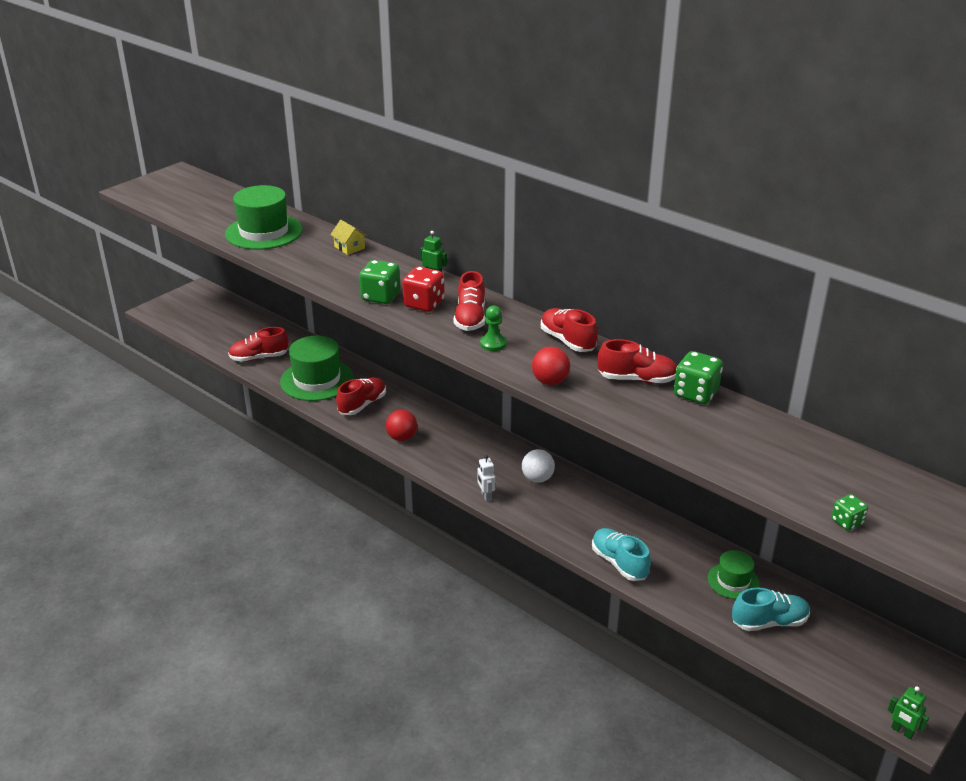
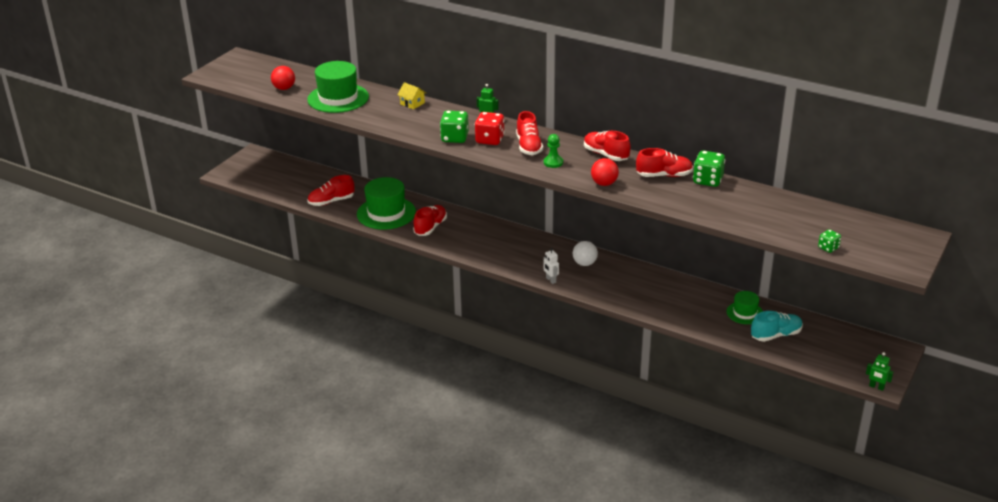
camera: 10 degrees left, 0 degrees up
(402, 438) = (471, 247): red ball -> red ball (284, 88)
(619, 563) = (662, 312): turquoise shoe -> none

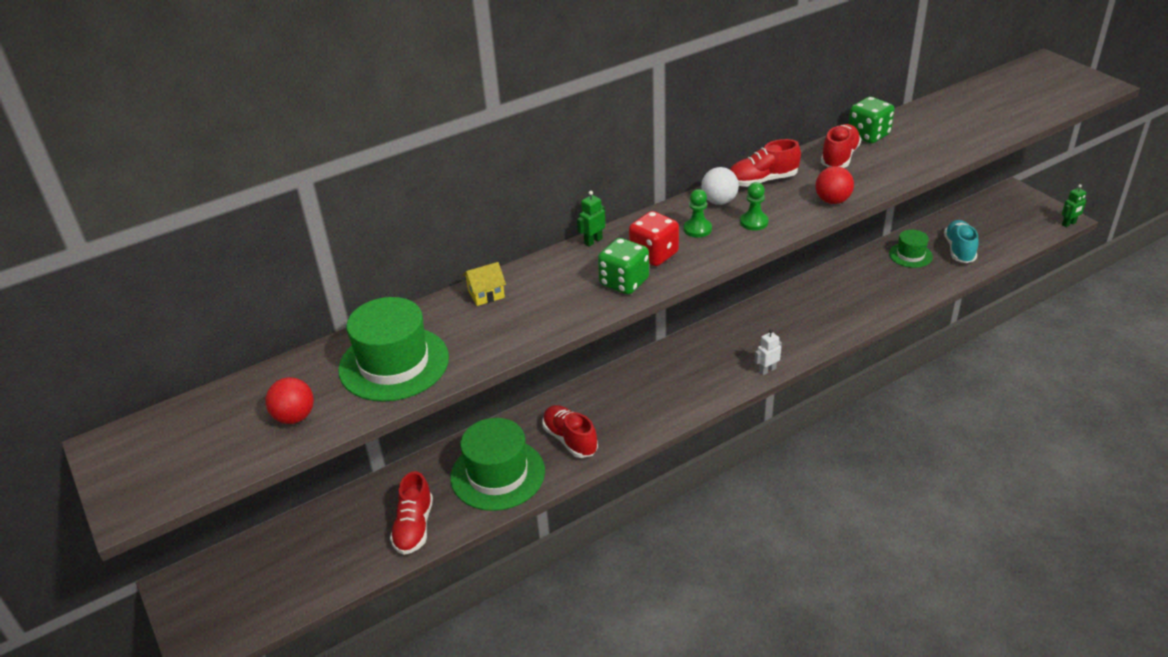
camera: 60 degrees left, 5 degrees up
(528, 146) = (697, 229): red shoe -> green pawn
(551, 280) = (767, 370): white robot -> white robot turned 150 degrees clockwise
(584, 263) = (749, 332): white ball -> white ball (719, 201)
(828, 248) = (1047, 111): green dice -> none

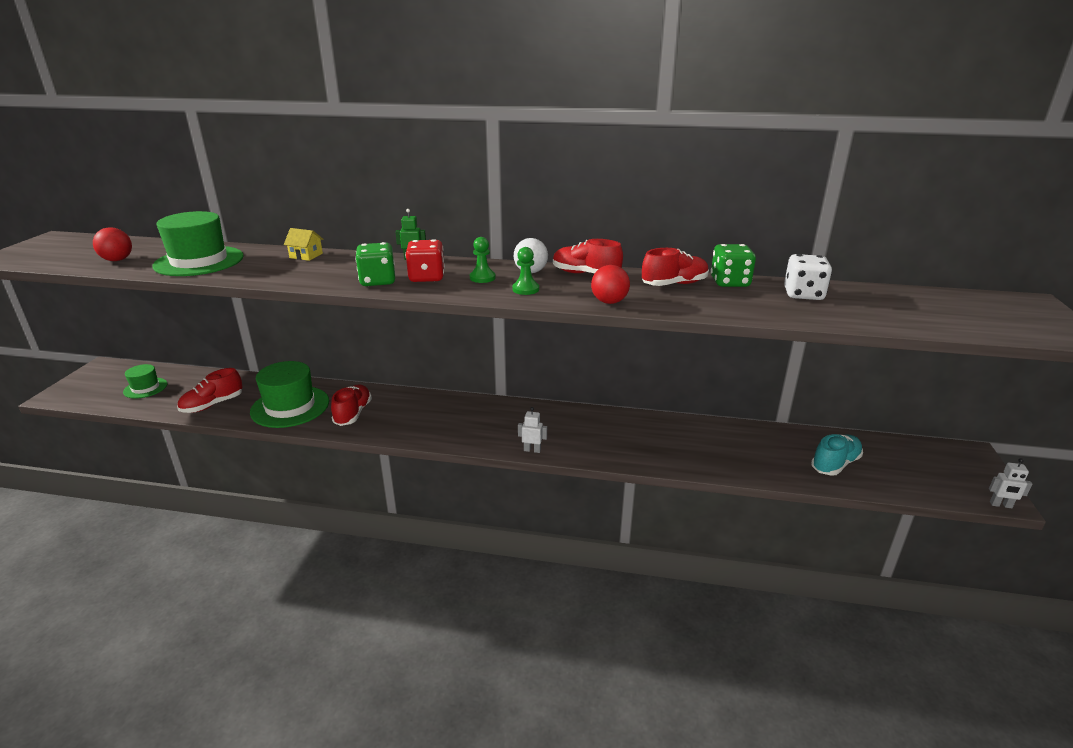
camera: 40 degrees right, 10 degrees down
(910, 255) = (779, 444): green hat -> green hat (145, 388)
(928, 123) = (803, 294): none -> white dice
(1069, 224) = (1000, 505): green robot -> white robot

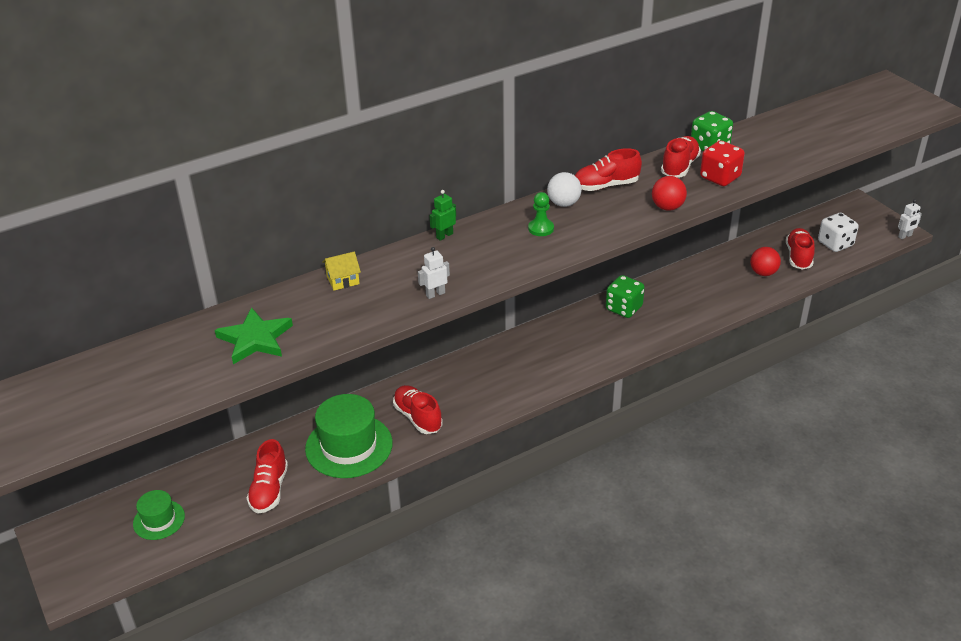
camera: 40 degrees left, 10 degrees up
(117, 260) = (164, 382): red ball -> red ball (763, 273)
(199, 261) = (255, 339): green hat -> green star
(378, 281) = (469, 275): green dice -> green dice (624, 308)
(426, 277) = (498, 250): red dice -> red dice (720, 177)
(525, 289) = (593, 224): green pawn -> none
(532, 450) = (605, 361): white robot -> white robot (435, 294)
(803, 294) = (767, 138): white dice -> white dice (835, 244)
(835, 464) = (798, 257): turquoise shoe -> red shoe

